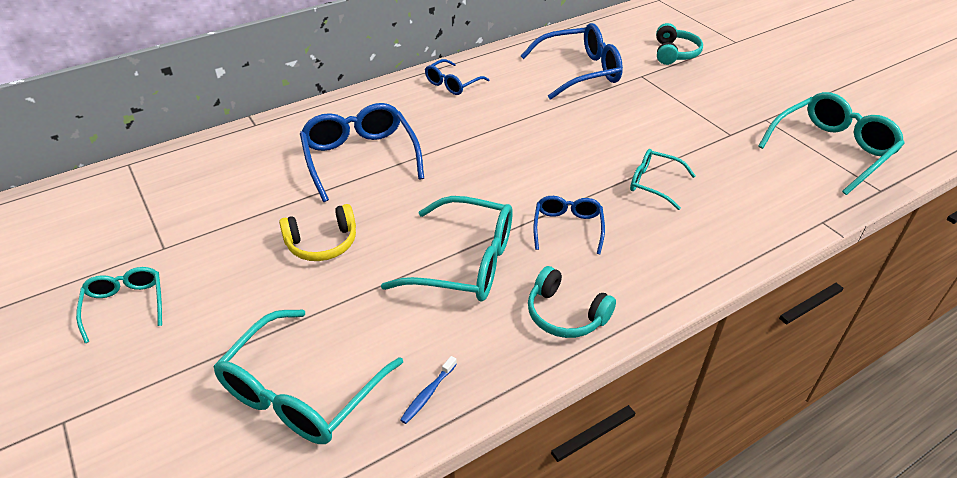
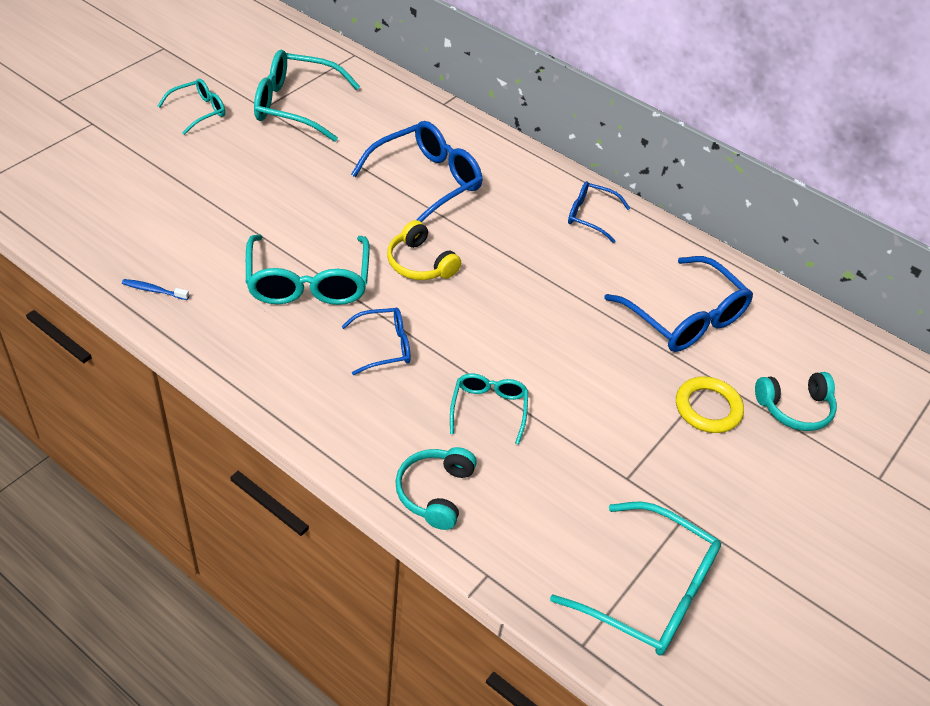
camera: 65 degrees right, 5 degrees up
(301, 392) = (140, 222): turquoise glasses -> turquoise glasses (295, 105)
(322, 243) = (300, 189): yellow headphones -> yellow headphones (420, 263)
(565, 314) = (264, 361): turquoise headphones -> turquoise headphones (435, 492)
(669, 85) = (708, 408): none -> yellow ring

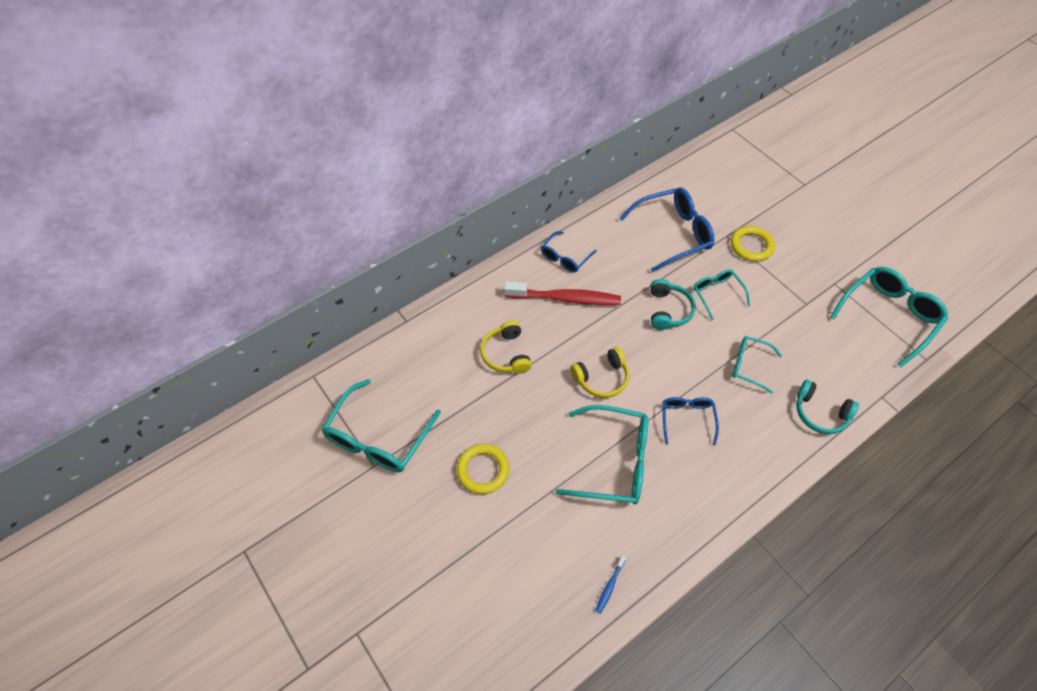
camera: 70 degrees left, 10 degrees up
(199, 111) = (364, 525): turquoise glasses -> turquoise glasses (717, 294)
(274, 181) = (483, 470): none -> yellow ring
(427, 181) = (506, 354): blue glasses -> yellow headphones
(526, 222) = (565, 298): none -> red toothbrush
(795, 408) = (753, 204): turquoise headphones -> turquoise headphones (668, 310)

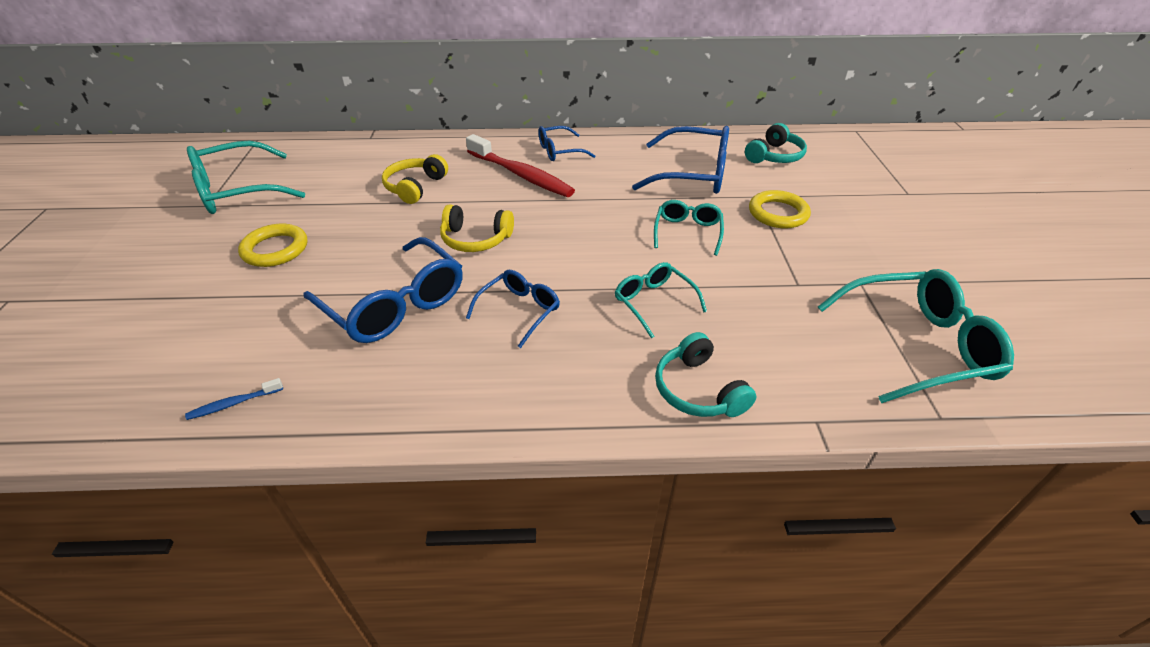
camera: 35 degrees right, 15 degrees down
(614, 461) = (395, 304): turquoise glasses -> blue glasses
(668, 310) = (614, 222): turquoise headphones -> turquoise headphones (774, 156)

